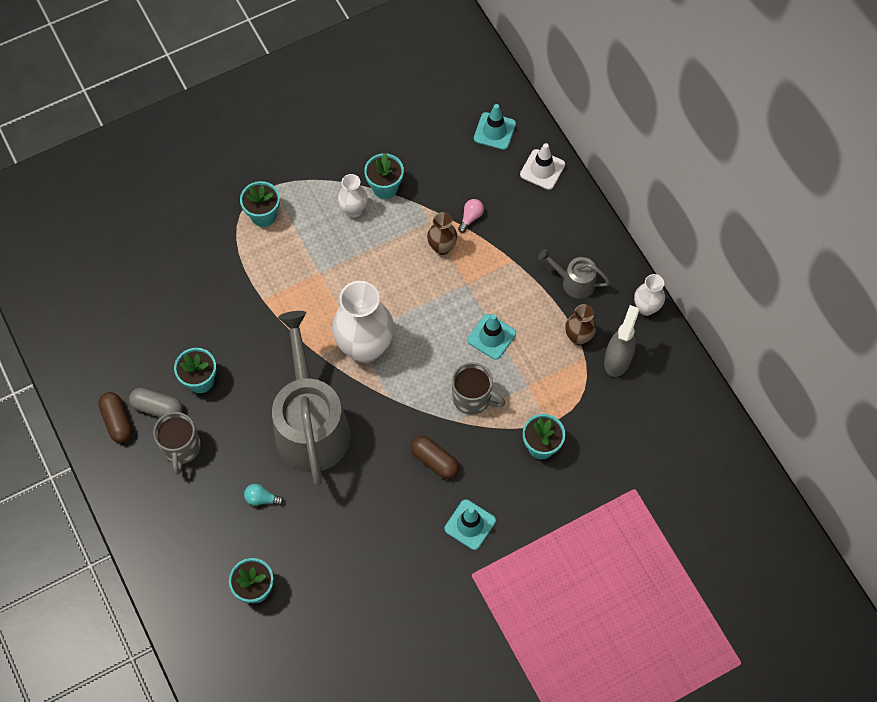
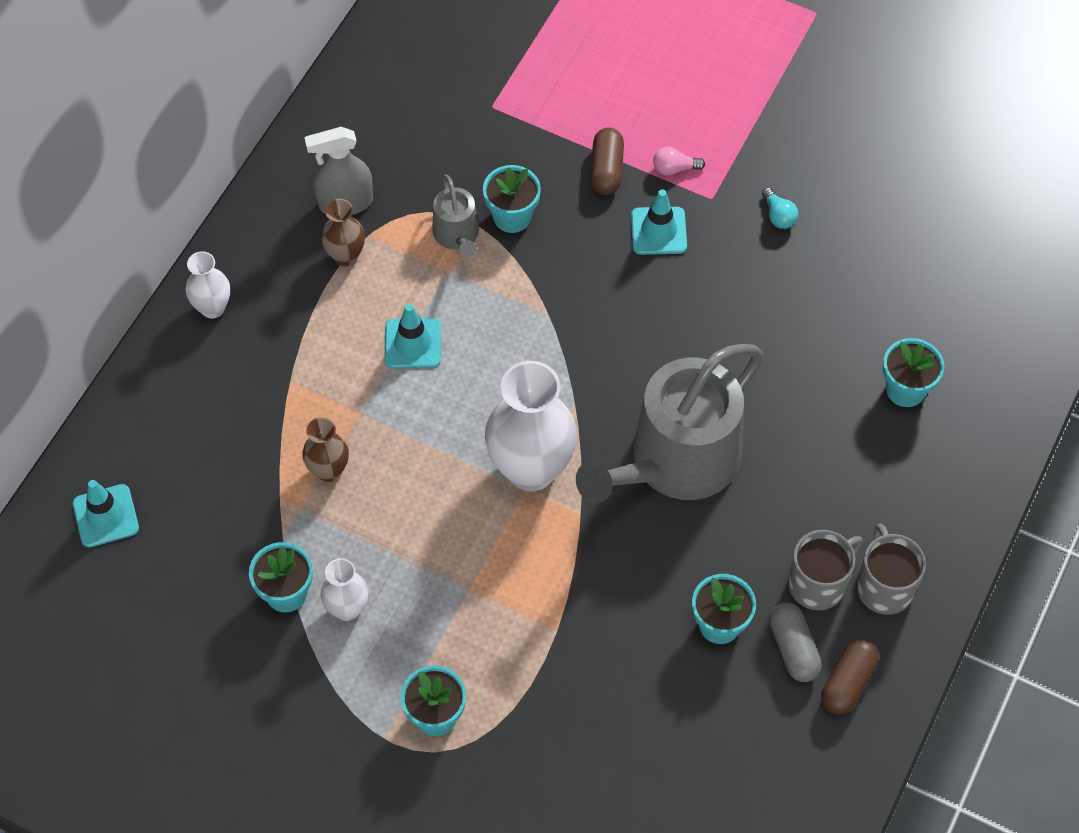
camera: 125 degrees left, 5 degrees down
(262, 498) = (803, 453): turquoise light bulb -> turquoise light bulb (778, 216)
(434, 460) = (613, 308): brown capsule -> brown capsule (606, 170)
(471, 217) = (261, 464): pink light bulb -> pink light bulb (674, 168)
(472, 398) = (507, 316): grey mug -> grey mug (884, 587)
(542, 169) = (130, 425): white traffic cone -> none
(574, 282) = (273, 300): grey watering can -> grey watering can (457, 235)
(646, 308) = (255, 210): white vase -> white vase (212, 308)

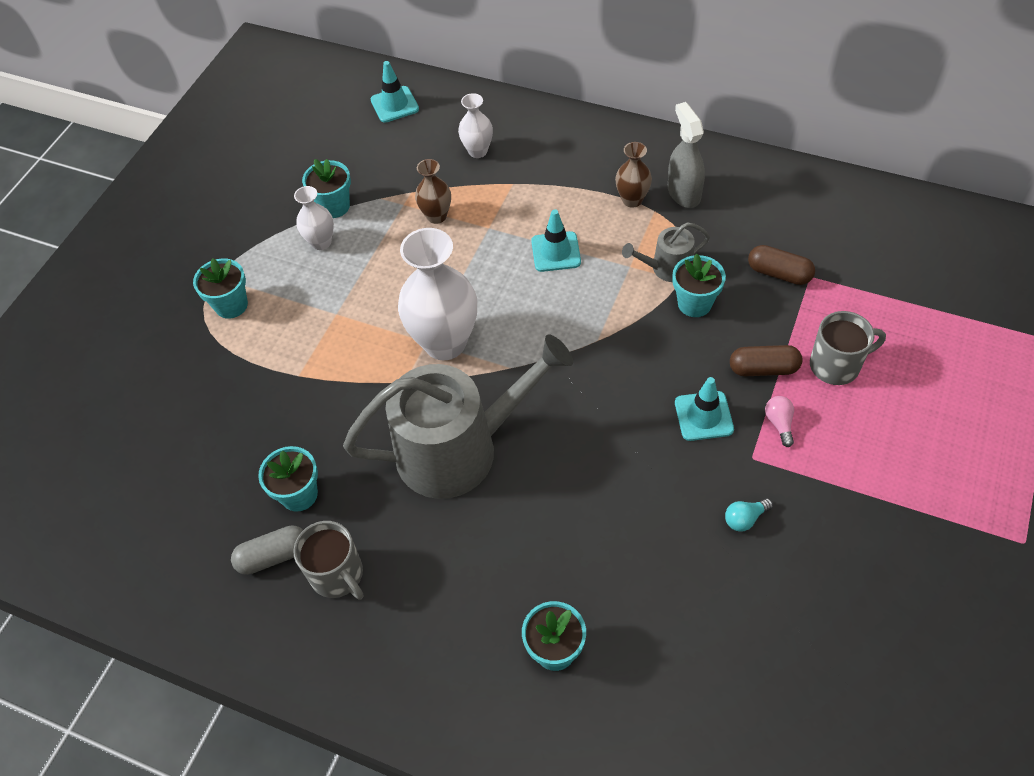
camera: 90 degrees right, 5 degrees down
(212, 308) = (571, 131): white vase -> white vase (478, 151)
(676, 461) = (458, 449): grey watering can -> grey watering can turned 120 degrees clockwise
(847, 682) = (237, 605): brown capsule -> brown capsule (779, 273)
(884, 587) = (333, 635): grey mug -> grey mug (836, 365)

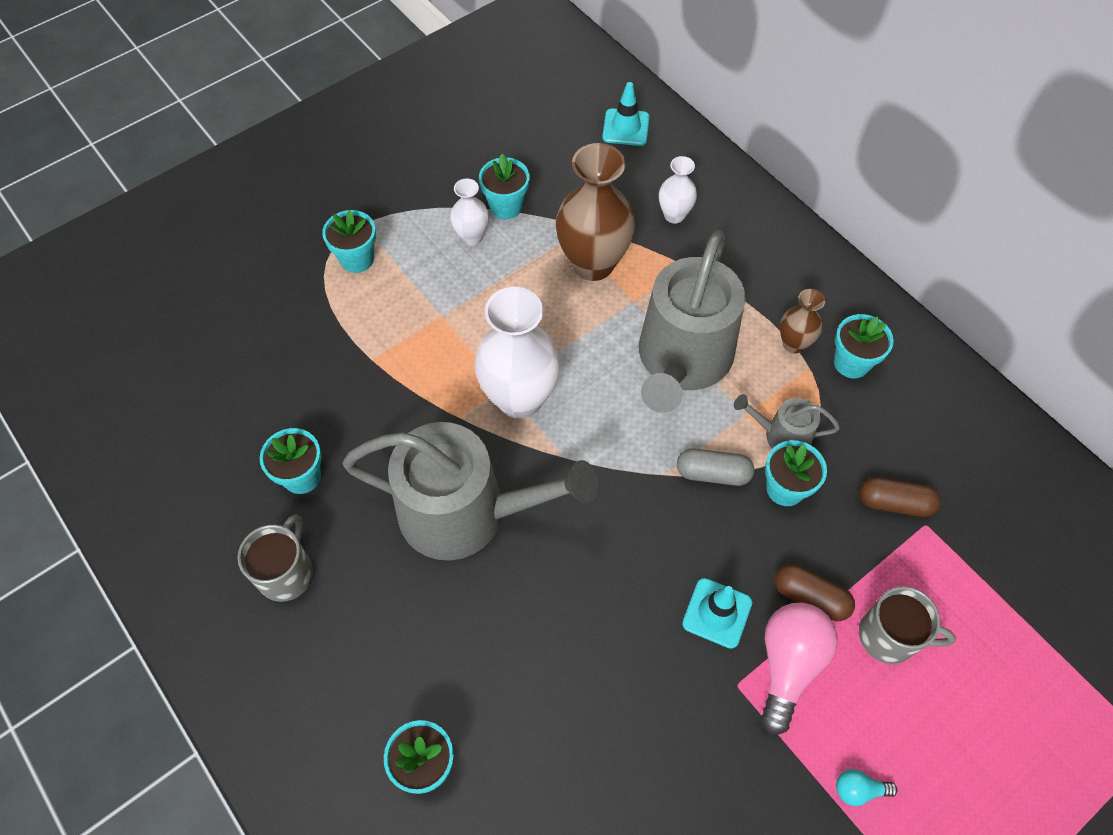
camera: 25 degrees right, 5 degrees up
(273, 556) = (245, 523): grey capsule -> grey capsule (713, 473)
(337, 575) = (286, 573): grey mug -> grey mug turned 150 degrees counterclockwise
(436, 216) = (593, 264): brown vase -> brown vase, size x1.96
(556, 252) = (682, 360): turquoise traffic cone -> grey watering can
(683, 193) = (851, 363): grey spray bottle -> turquoise flower pot
(745, 519) = (688, 744): turquoise light bulb -> turquoise light bulb (858, 789)
(779, 273) = (894, 503): brown capsule -> brown capsule turned 45 degrees counterclockwise
(779, 423) = (788, 665): pink light bulb -> pink light bulb, size x2.16

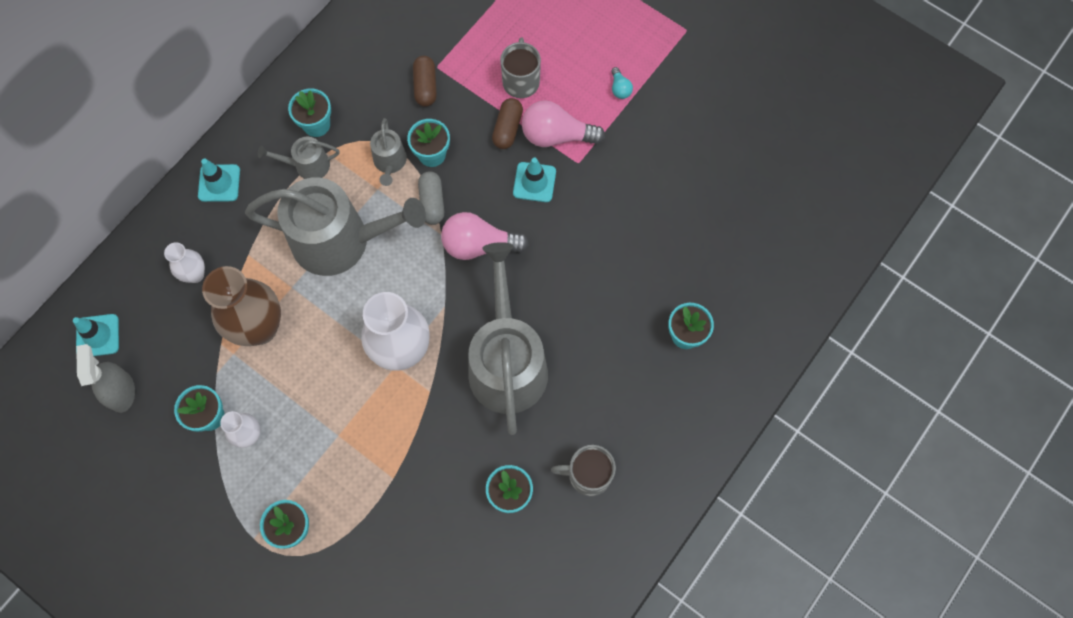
camera: 105 degrees left, 10 degrees up
(558, 139) = (121, 391): none -> grey spray bottle
(637, 517) = (479, 245): none -> pink light bulb
(786, 252) = (219, 183): none -> turquoise traffic cone
(793, 344) = (308, 165): brown vase -> grey watering can

